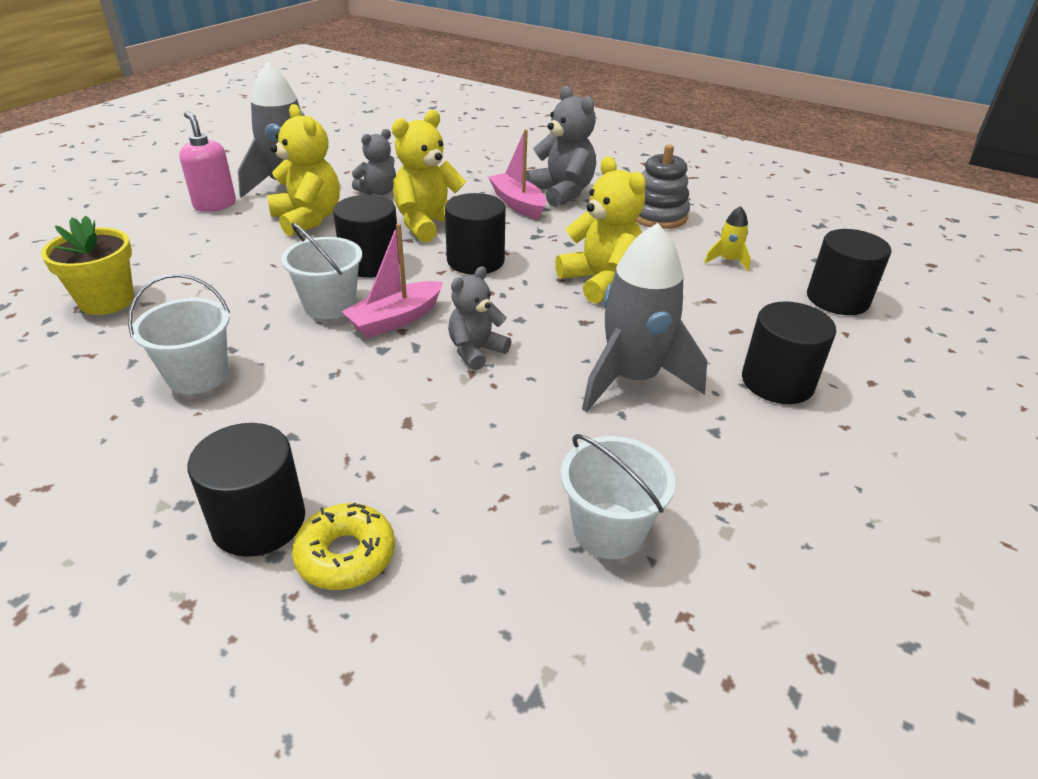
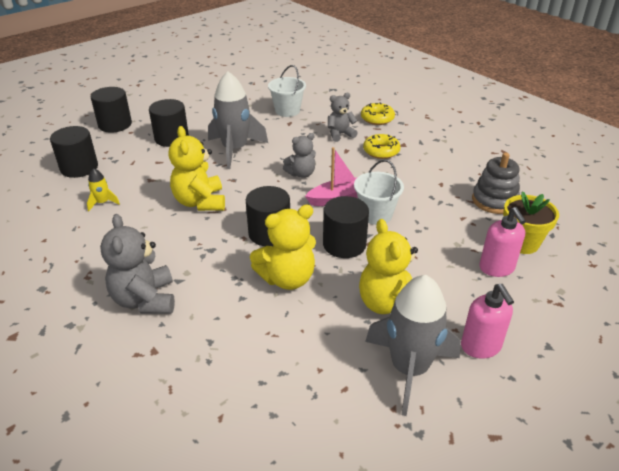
camera: 160 degrees left, 0 degrees up
(163, 267) = (496, 268): none -> pink soap dispenser
(198, 376) = (445, 185): white bucket -> none
(259, 521) = (407, 130): black cylinder -> black cylinder (115, 124)
(328, 434) = (381, 151): none -> yellow donut
(378, 192) = (318, 337): grey teddy bear -> grey teddy bear (340, 134)
(518, 204) = (197, 291): pink boat -> none
(658, 216) = (96, 253): grey stacking toy -> grey stacking toy (494, 201)

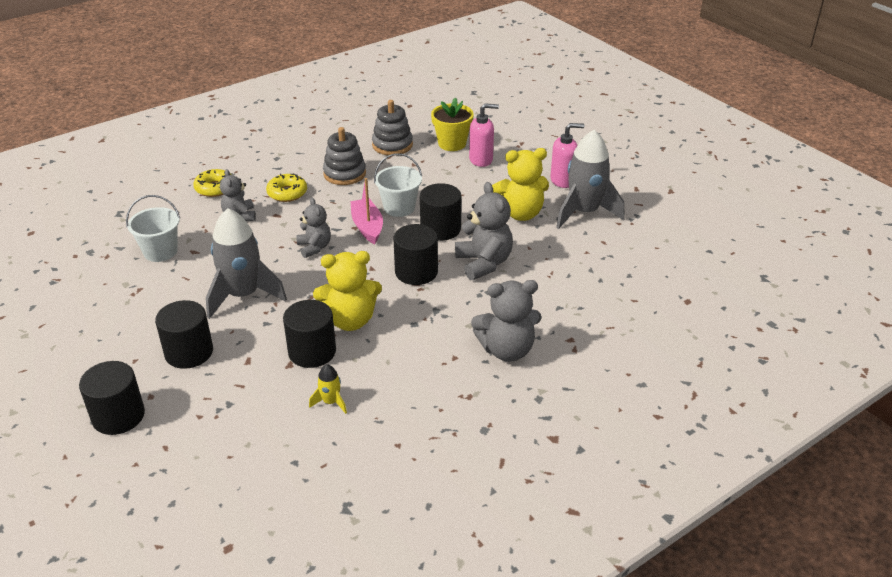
camera: 85 degrees left, 0 degrees up
(79, 168) = (236, 438): black cylinder -> black cylinder (312, 352)
(287, 278) = (484, 263): yellow teddy bear -> grey teddy bear
(425, 177) = (344, 174): none -> grey stacking toy

